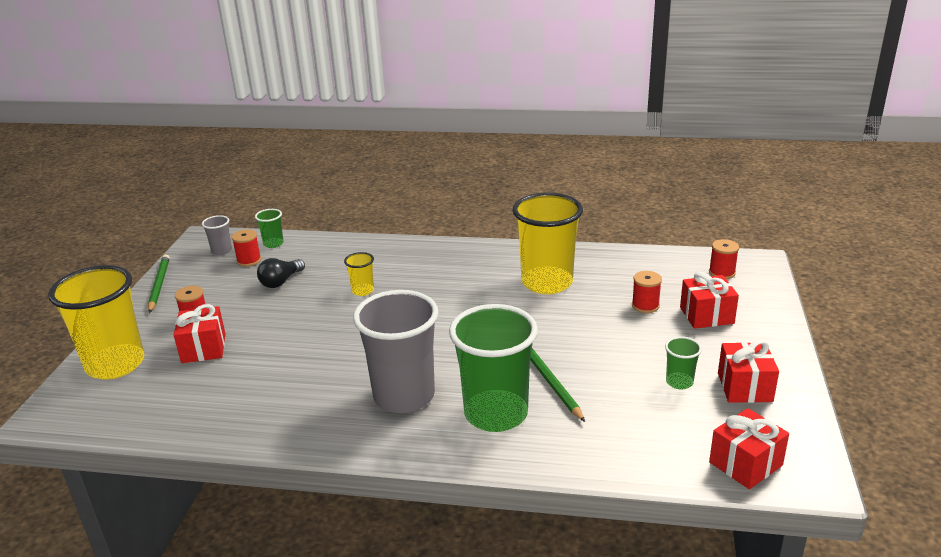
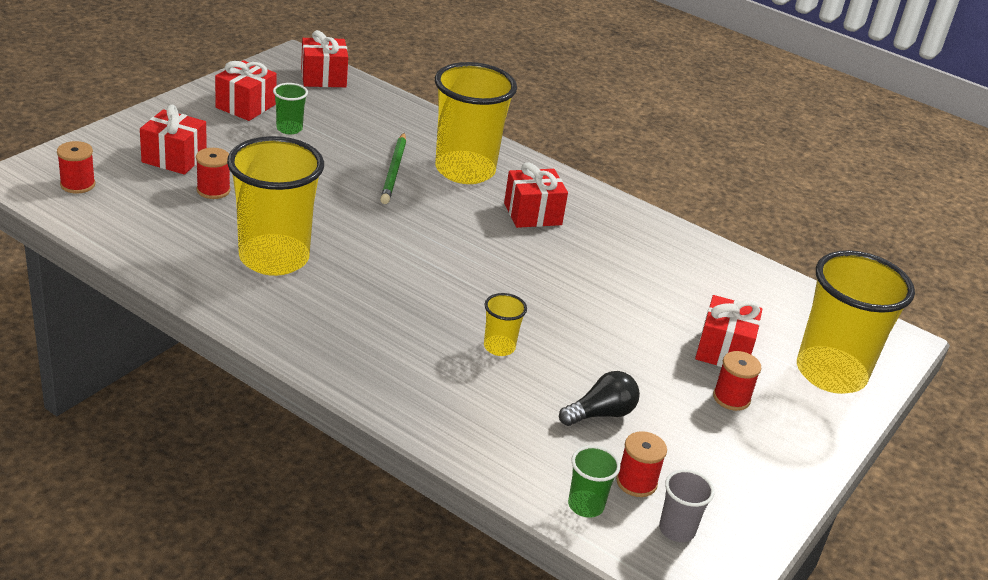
camera: 160 degrees left, 5 degrees up
(159, 285) = (784, 492): green pencil -> none
(404, 396) = (532, 214): grey cup -> red gift
(496, 414) = (465, 170): green cup -> yellow cup

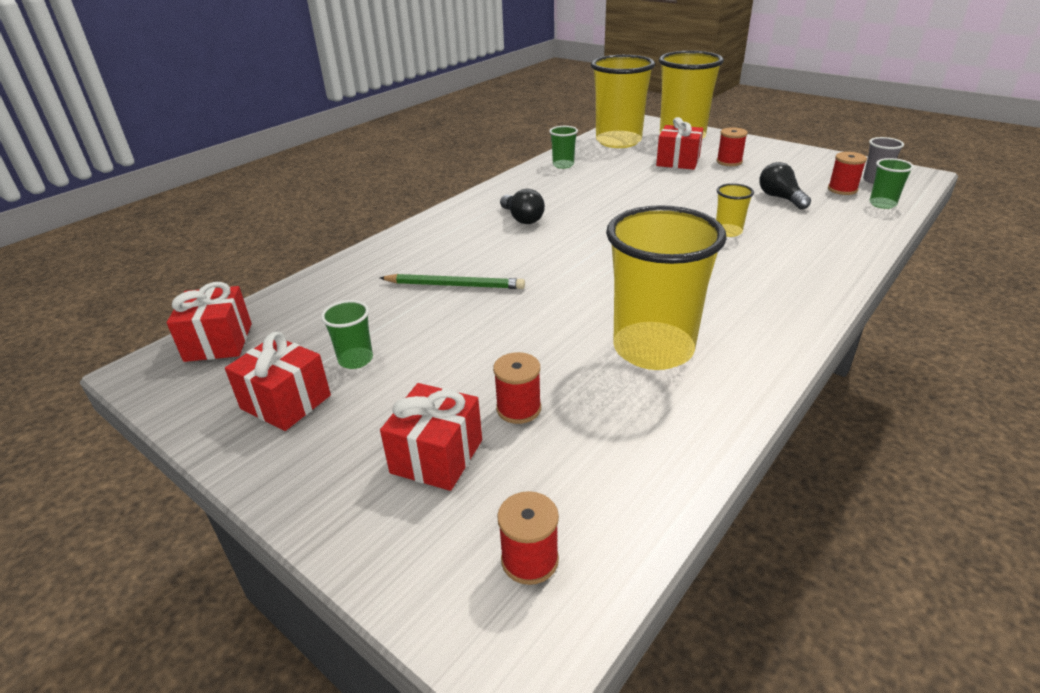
camera: 80 degrees left, 0 degrees up
(465, 170) = (450, 248): yellow cup -> yellow cup (618, 141)
(532, 214) = (522, 218): red gift -> black light bulb
(694, 255) = (563, 165): none -> green cup

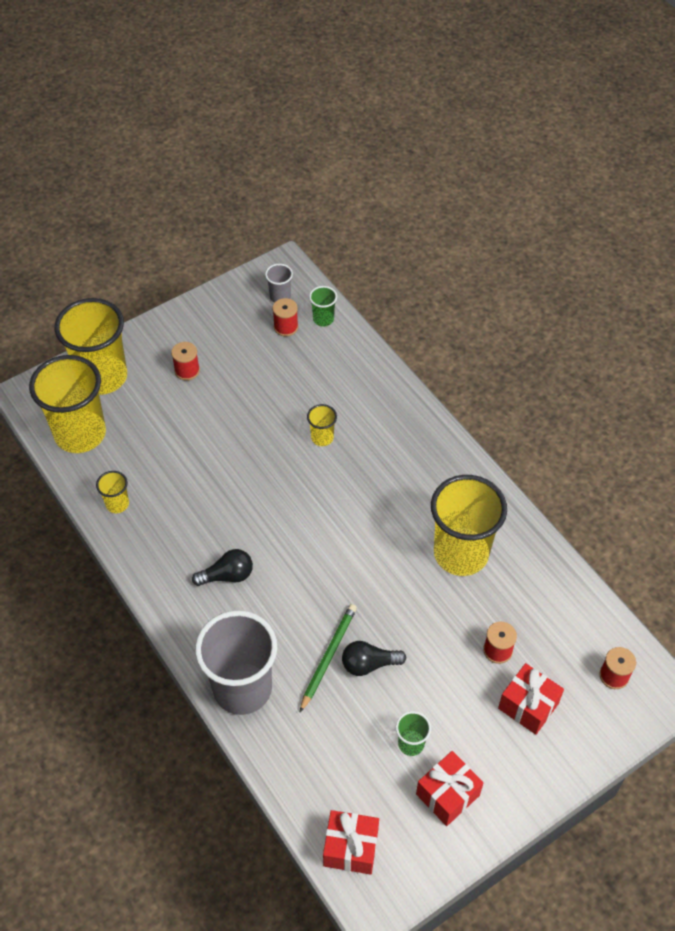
camera: 75 degrees left, 20 degrees up
(401, 248) = (242, 688): none -> grey cup
(563, 165) = (117, 504): green cup -> yellow cup
(678, 161) = (164, 408): red gift -> none
(780, 198) = (281, 374): black light bulb -> black light bulb (369, 664)

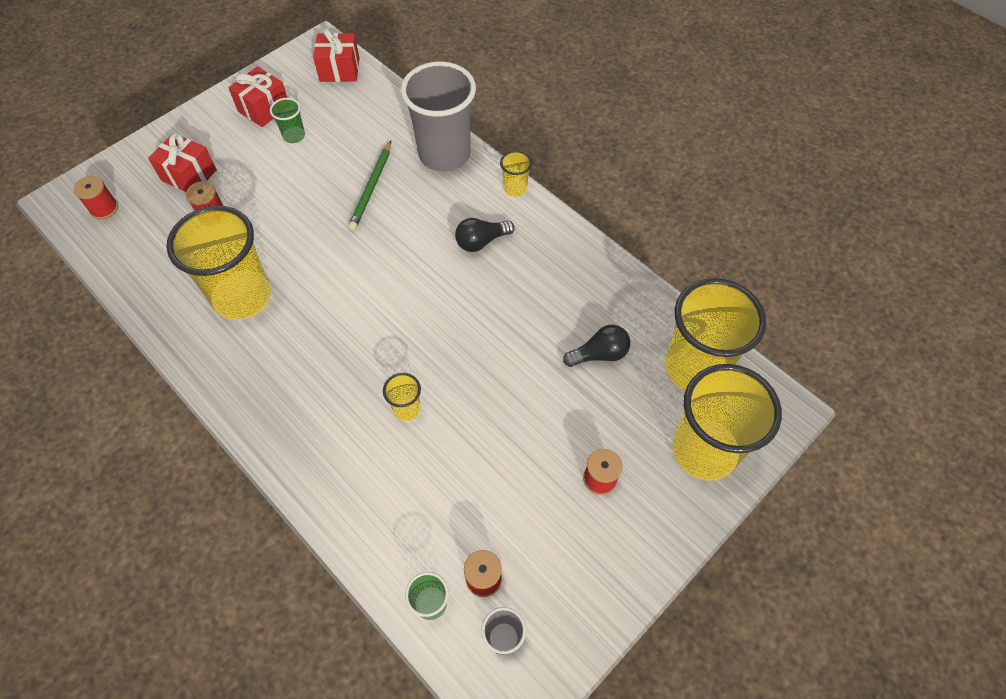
camera: 170 degrees right, 5 degrees up
(117, 504) = (618, 294): yellow cup -> yellow cup (515, 189)
(369, 664) = (333, 187): black light bulb -> black light bulb (599, 354)

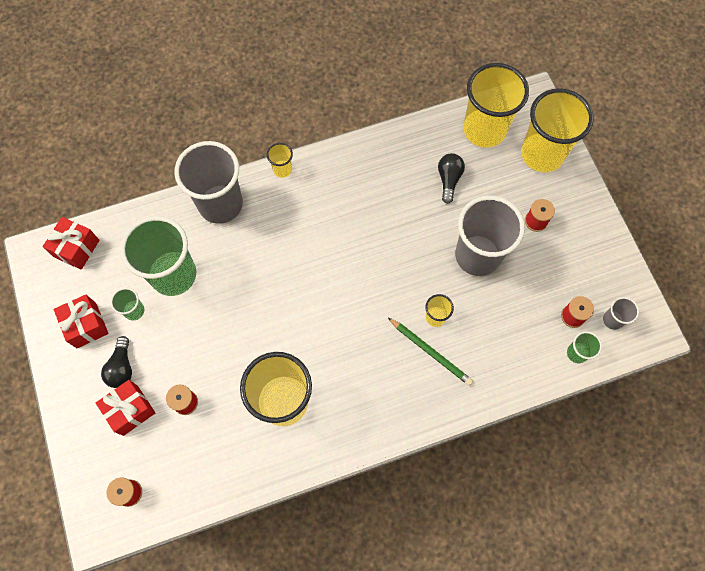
camera: 65 degrees left, 10 degrees up
(346, 149) = (173, 275): none -> green cup
(371, 188) = (225, 270): green pencil -> green pencil (430, 352)
(481, 241) = (319, 213): black light bulb -> black light bulb (122, 367)
(513, 426) = (477, 255): none -> grey cup

